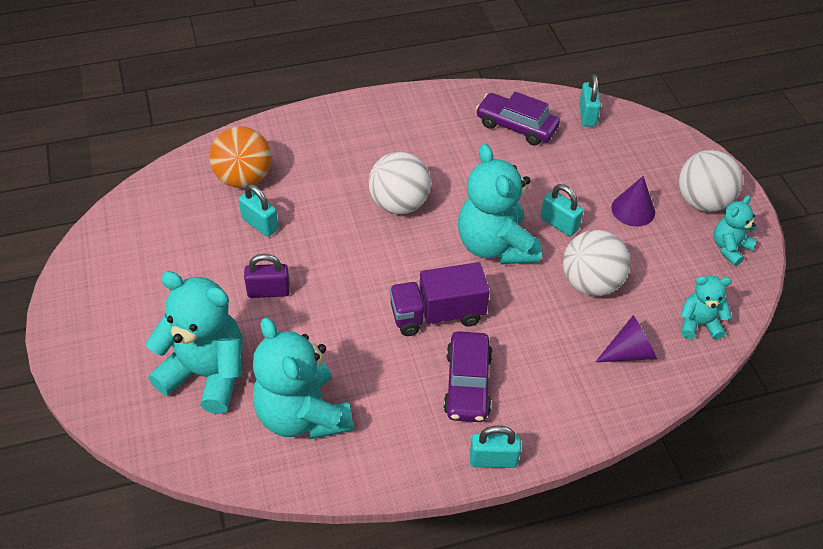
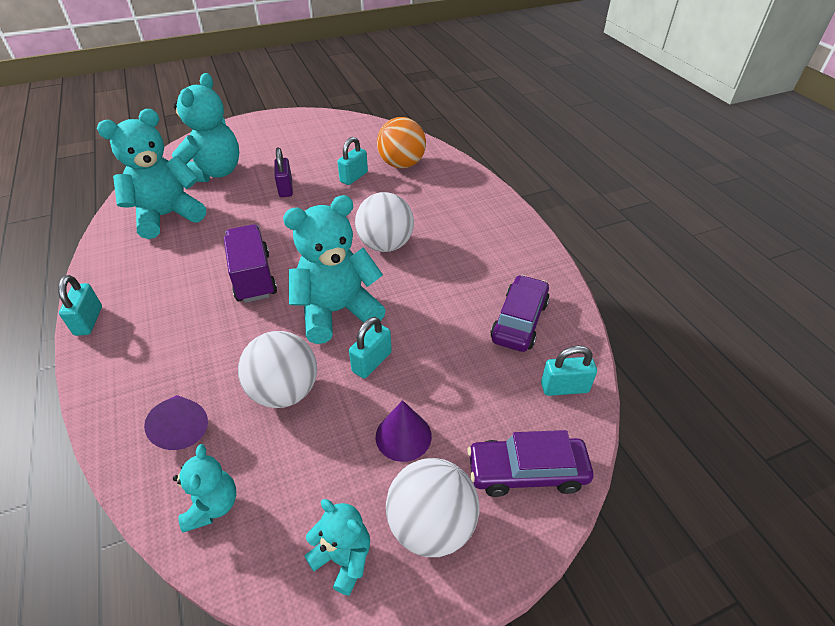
camera: 85 degrees right, 5 degrees down
(467, 384) = (173, 300): purple car -> purple car (527, 472)

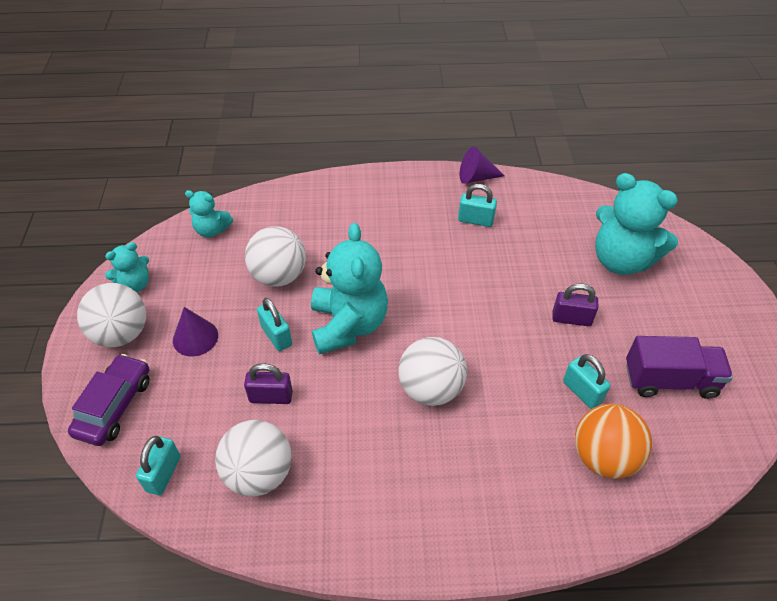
camera: 110 degrees right, 5 degrees up
(88, 321) = (412, 175): turquoise padlock -> turquoise padlock (475, 220)
(167, 216) = (544, 221): turquoise teddy bear -> none
(182, 427) = (280, 220): purple cone -> purple cone (476, 177)
(253, 277) = (422, 273): purple truck -> purple truck (670, 380)
(444, 340) = (271, 397): none -> purple padlock
(519, 321) = (259, 473): purple car -> white ball

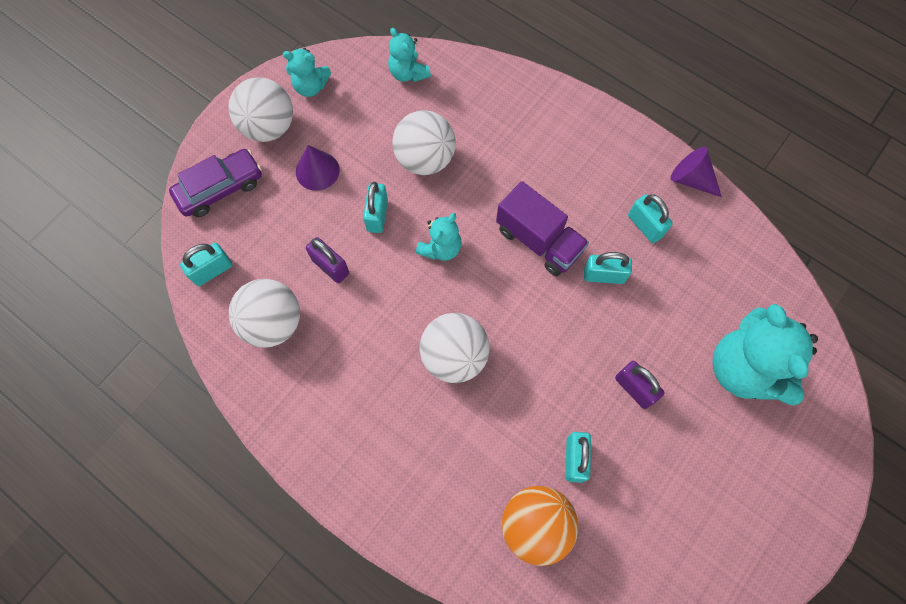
camera: 40 degrees right, 20 degrees up
(348, 325) = (440, 248): turquoise teddy bear -> turquoise teddy bear, size x0.52
(480, 266) = (603, 275): none -> turquoise padlock
(670, 380) = (662, 512): purple truck -> purple truck (538, 240)

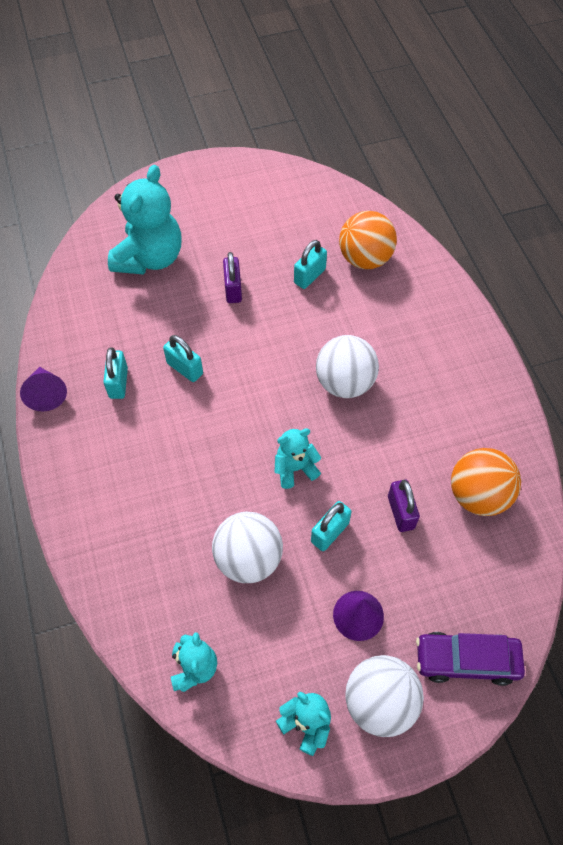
camera: 145 degrees left, 10 degrees down
(212, 270) = (512, 577): turquoise padlock -> none
(273, 323) = (478, 495): white ball -> orange ball
(538, 240) = (210, 424): purple truck -> none

